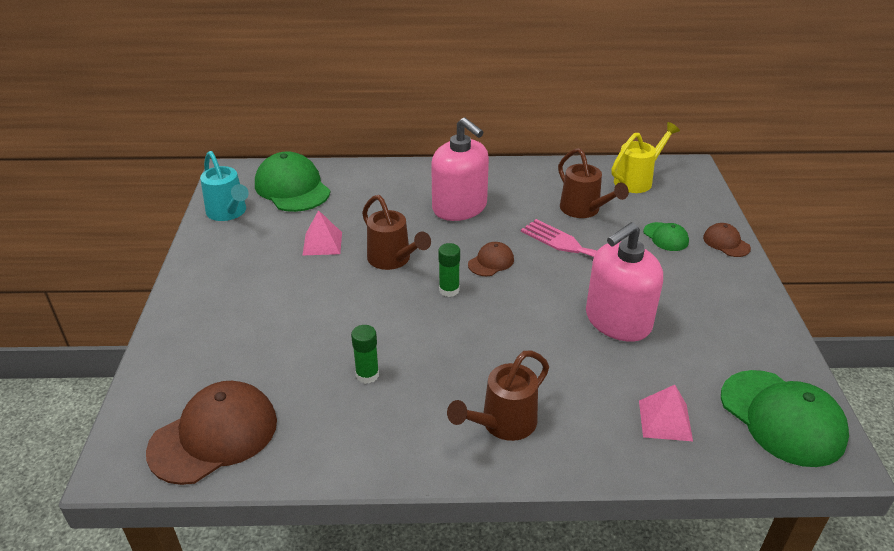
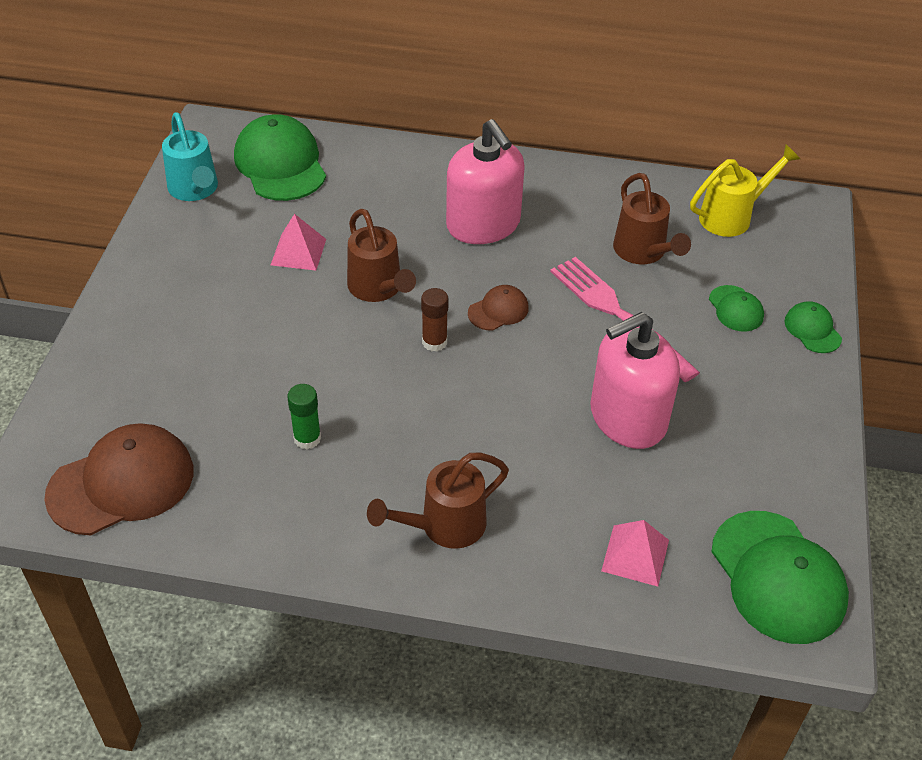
camera: 10 degrees right, 10 degrees up
(449, 290) = (434, 342): green glue stick -> brown glue stick
(726, 243) = (812, 329): brown cap -> green cap

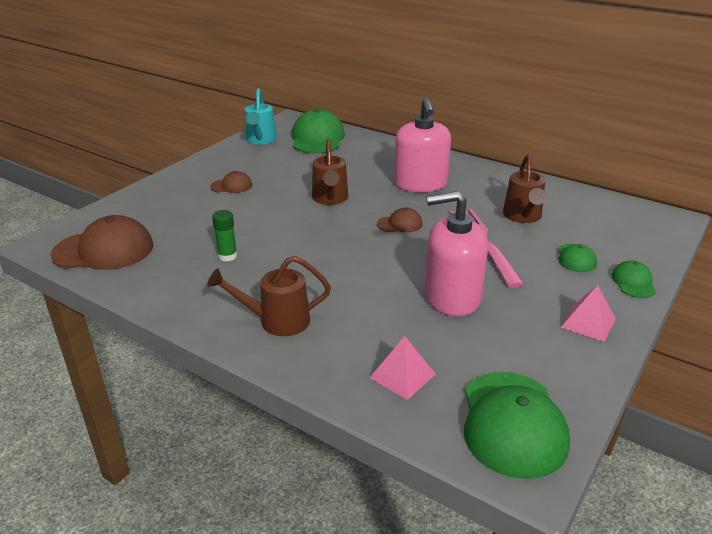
camera: 25 degrees right, 15 degrees down
(218, 301) = (231, 186): none -> brown cap
(298, 252) = (296, 174): pink pyramid -> pink pyramid (588, 323)
(434, 342) = (345, 230): brown glue stick -> none
(732, 217) = (602, 212): yellow watering can -> none

